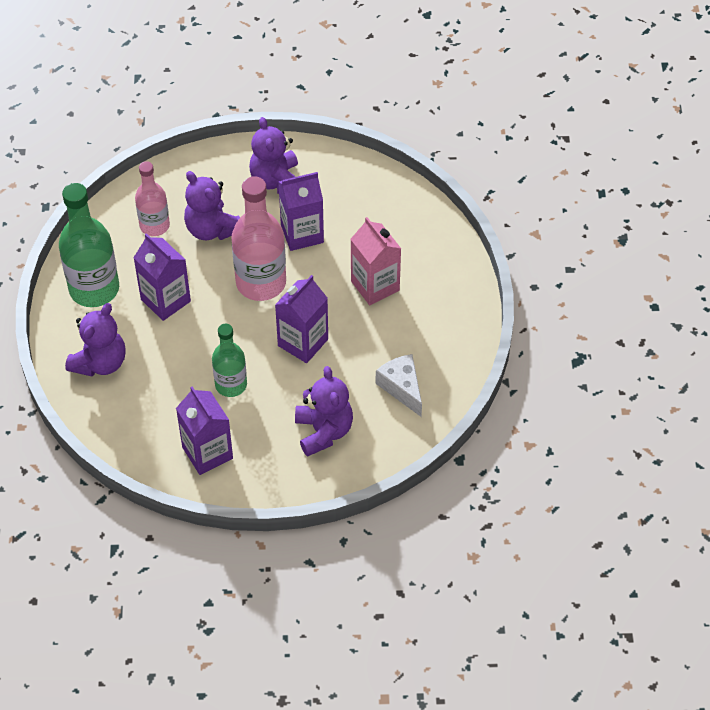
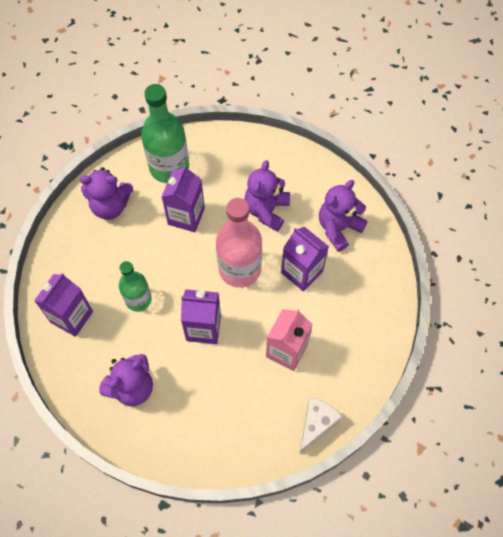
camera: 60 degrees right, 10 degrees up
(154, 225) = (246, 173): pink bottle -> none
(402, 388) = (203, 423): white cheese -> white cheese (316, 424)

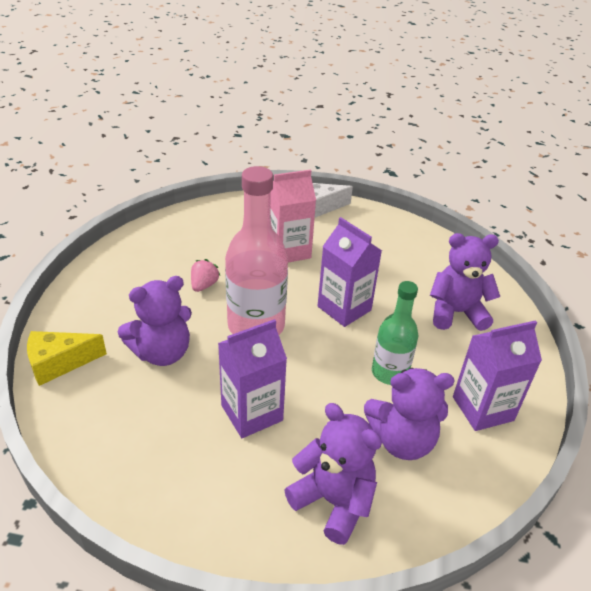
camera: 140 degrees left, 25 degrees down
(169, 167) = (204, 490): green bottle -> none
(302, 272) = (204, 285): purple carton -> pink strawberry
(305, 164) = (59, 363): none -> yellow cheese
(338, 228) = (123, 291): purple teddy bear -> purple teddy bear (402, 440)

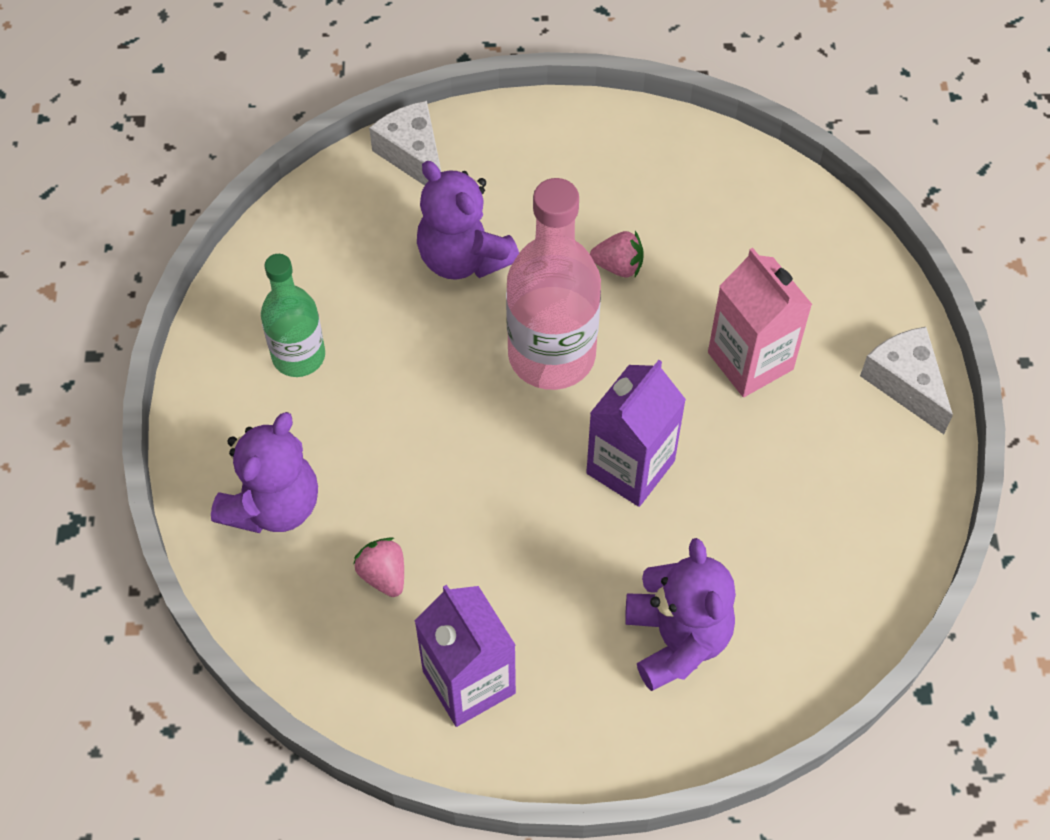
camera: 80 degrees right, 20 degrees up
(59, 363) = (413, 155): yellow cheese -> white cheese
(252, 413) = (386, 388): purple carton -> none
(389, 372) = (506, 548): green bottle -> green bottle (298, 356)
(402, 440) = (383, 575): purple teddy bear -> pink strawberry

